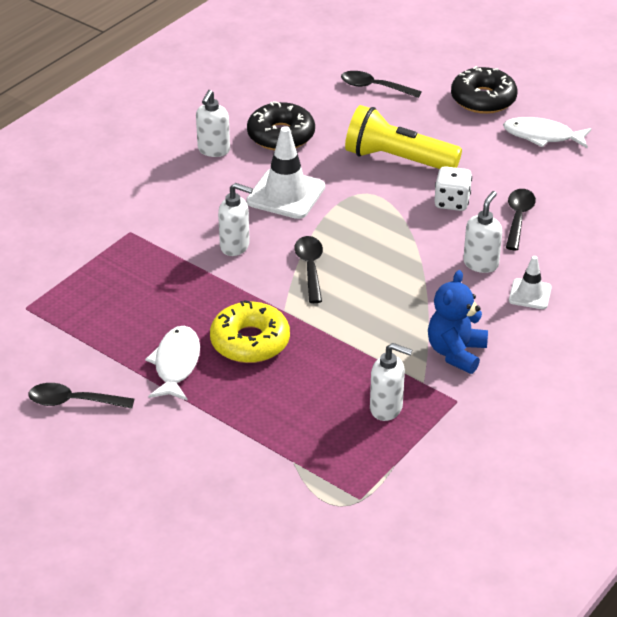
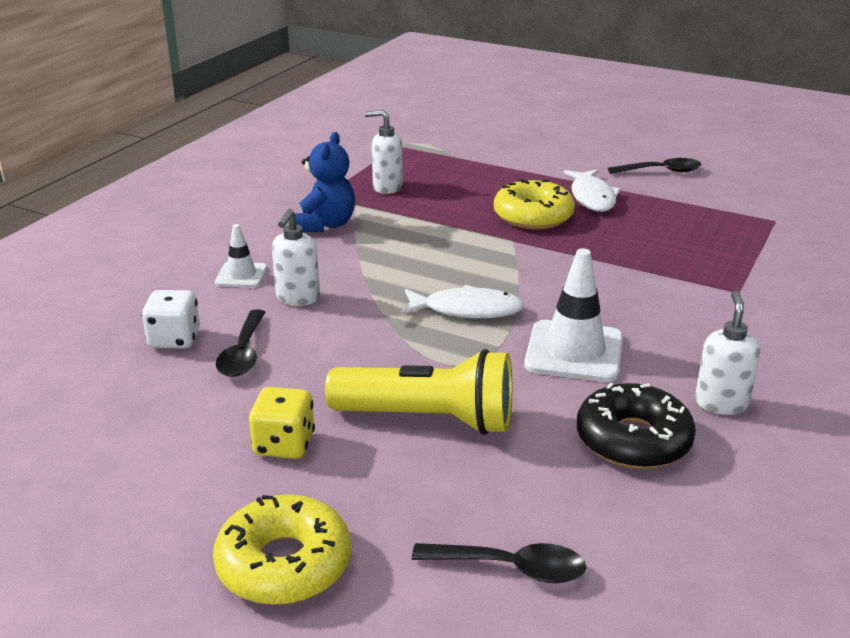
camera: 170 degrees right, 10 degrees down
(235, 246) = (601, 288): white soap dispenser -> none
(310, 267) = (501, 277): black spoon -> none
(452, 202) = (337, 364): white dice -> white dice (174, 339)
(483, 99) = (284, 564): black donut -> yellow donut
(486, 154) = (284, 445): none -> yellow dice
(542, 136) = (179, 490): white fish -> white fish (466, 310)

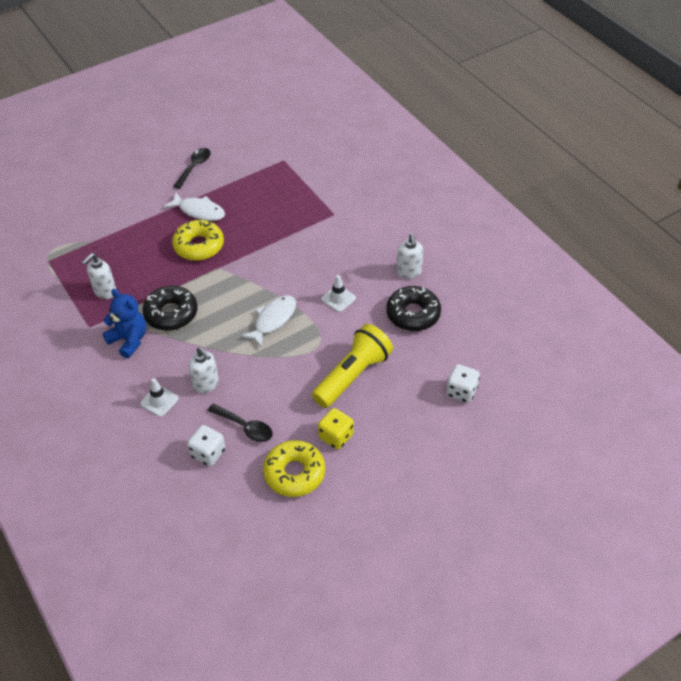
camera: 60 degrees left, 20 degrees up
(284, 564) = (416, 464): yellow donut -> yellow donut (294, 473)
(396, 236) = (171, 313): none -> black donut
(511, 568) = (461, 391): black spoon -> white dice
(574, 352) = (338, 298): white traffic cone -> white traffic cone, size x0.56
(721, 403) = (408, 272): white soap dispenser -> white soap dispenser turned 135 degrees counterclockwise

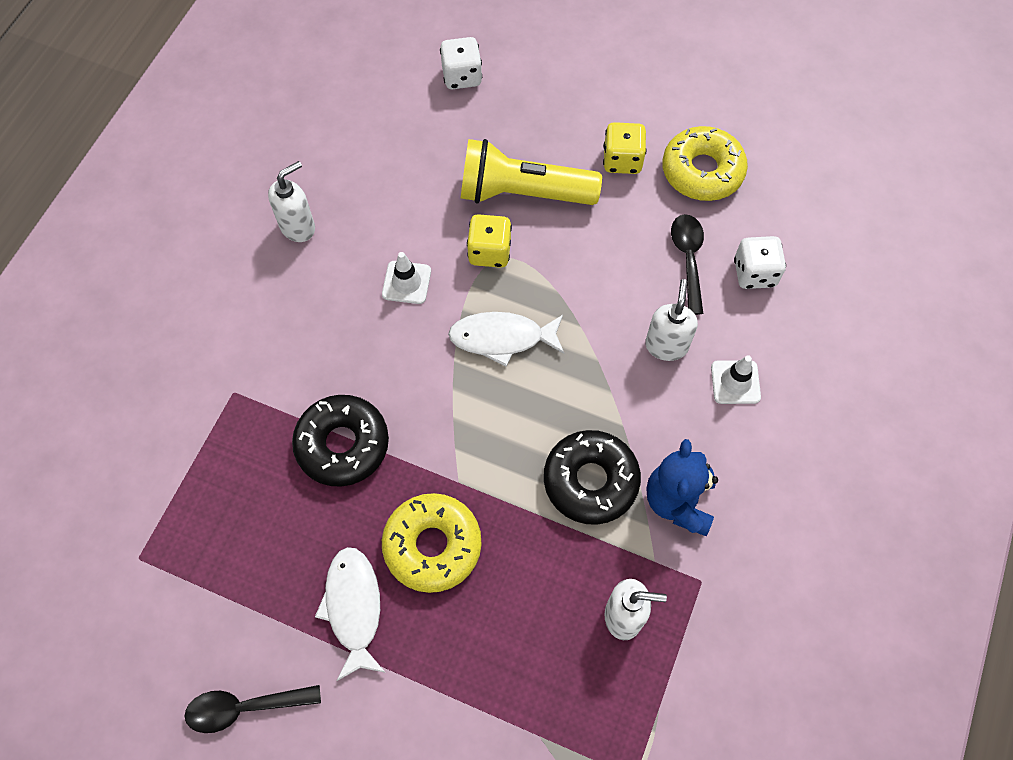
camera: 125 degrees left, 15 degrees up
(327, 341) = (489, 252): none -> yellow dice
(413, 314) = (373, 183): black donut -> black donut (342, 445)

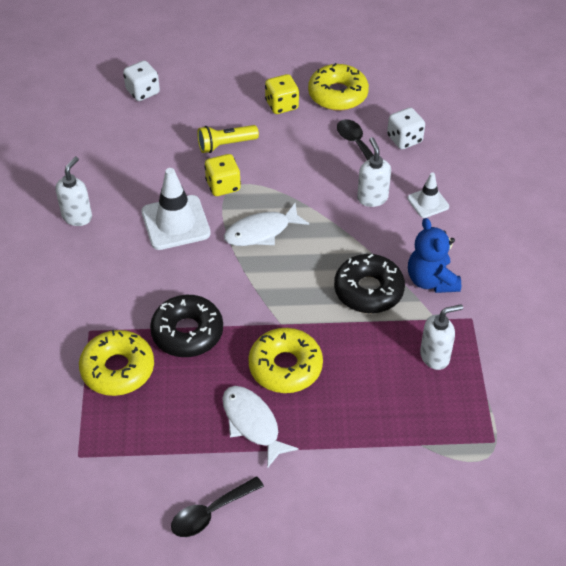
camera: 25 degrees left, 15 degrees down
(239, 460) = (118, 369): none -> yellow donut
(406, 282) = (175, 223): white traffic cone -> white traffic cone, size x1.79
(523, 193) = (226, 145): yellow flashlight -> yellow flashlight, size x0.58

